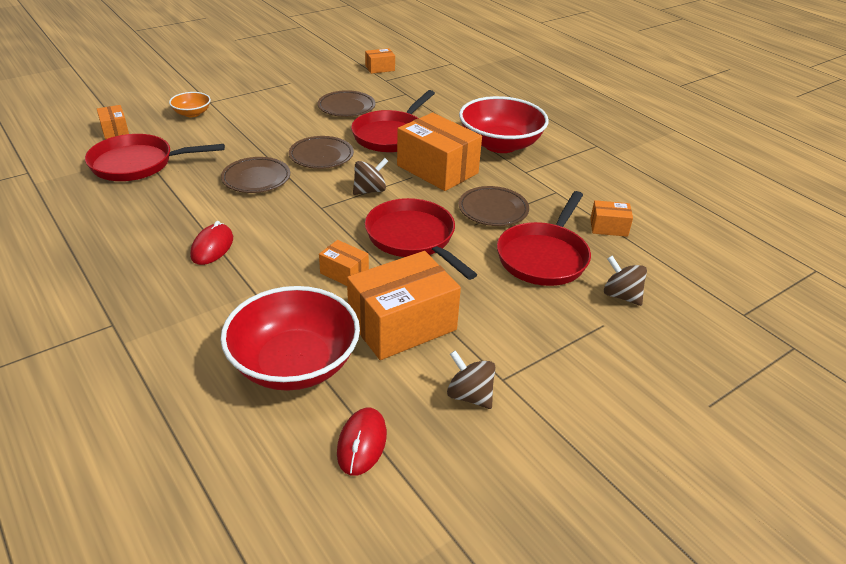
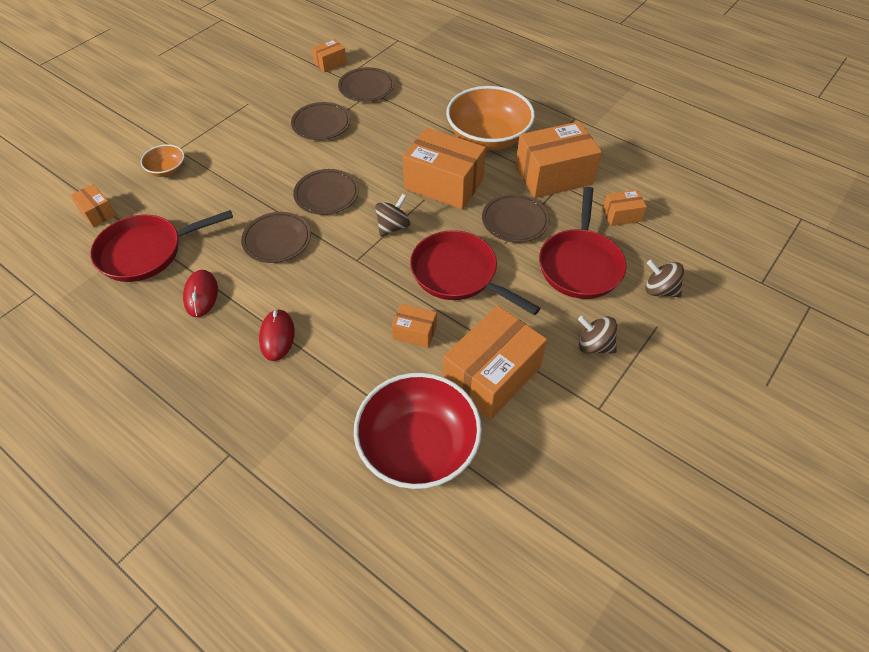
camera: 15 degrees left, 15 degrees up
(362, 443) = (513, 510): red mouse -> red mouse (201, 295)
(391, 135) = (381, 150): red pan -> none
(403, 90) = (366, 88): none -> brown plate
(469, 395) = (579, 434): brown spinning top -> brown spinning top (594, 345)
(500, 144) = (488, 138): red bowl -> orange bowl
(552, 183) = (553, 175): none -> orange box

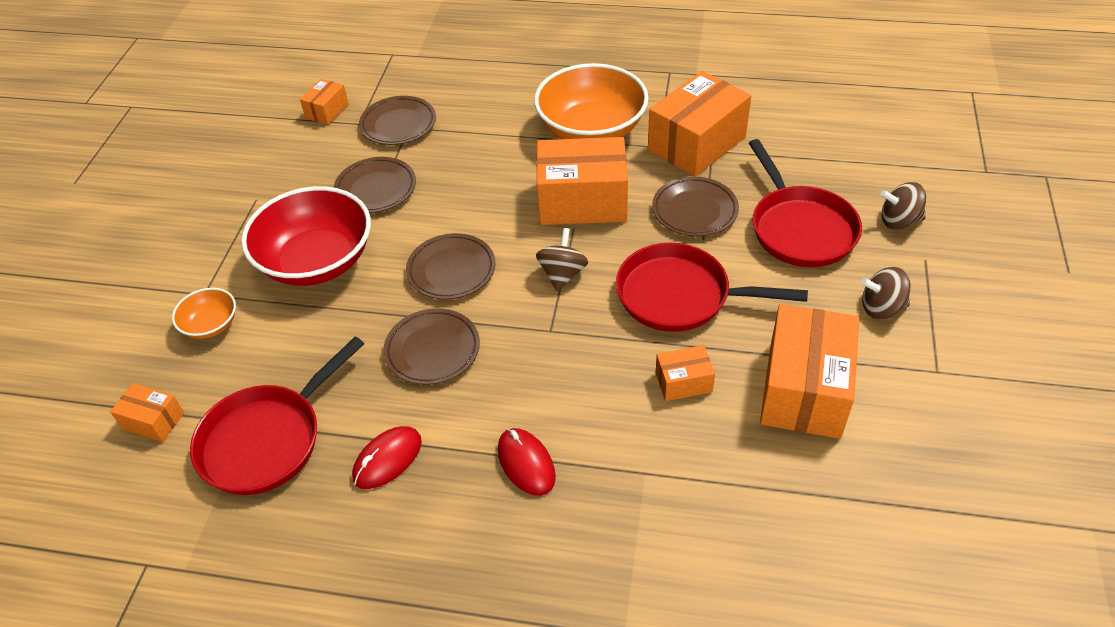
camera: 25 degrees left, 5 degrees down
(201, 295) = (387, 459): red mouse -> red mouse turned 75 degrees clockwise
(418, 446) = (789, 506): red bowl -> red bowl (317, 261)
(621, 215) = (800, 158): orange box -> none

